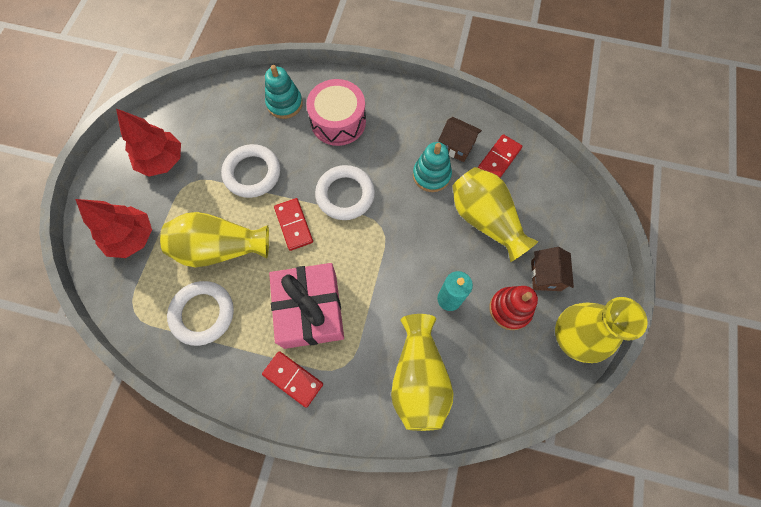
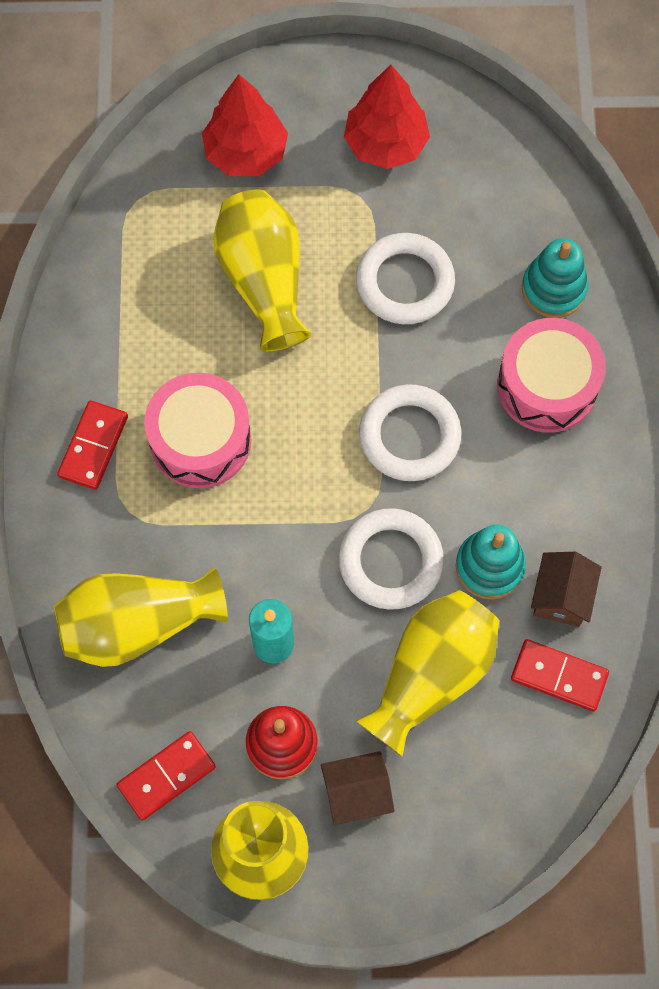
camera: 75 degrees right, 0 degrees up
(203, 314) = (157, 292): white ring -> white ring (390, 561)
(293, 225) = (332, 373): red domino -> red domino (166, 776)
(310, 310) = (200, 440): pink gift -> pink drum

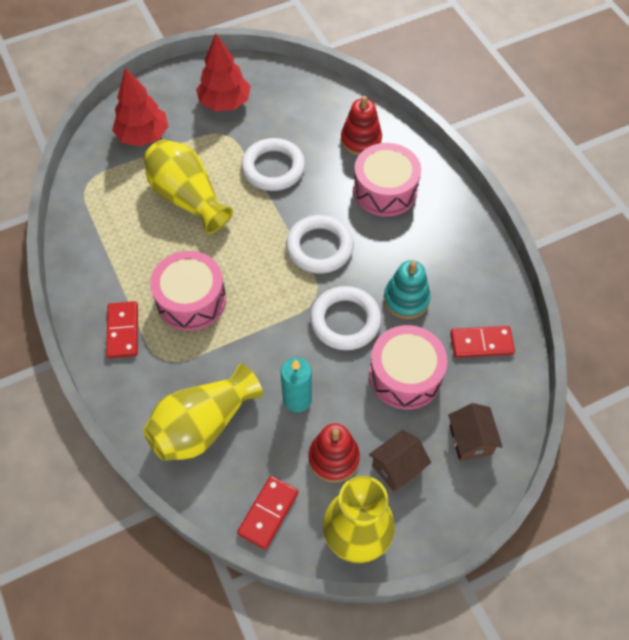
camera: 25 degrees left, 10 degrees down
(431, 675) = (405, 375): yellow vase -> pink drum
(553, 289) = (361, 140): turquoise stacking toy -> red stacking toy
(561, 597) = (457, 299): brown house -> brown house (470, 440)

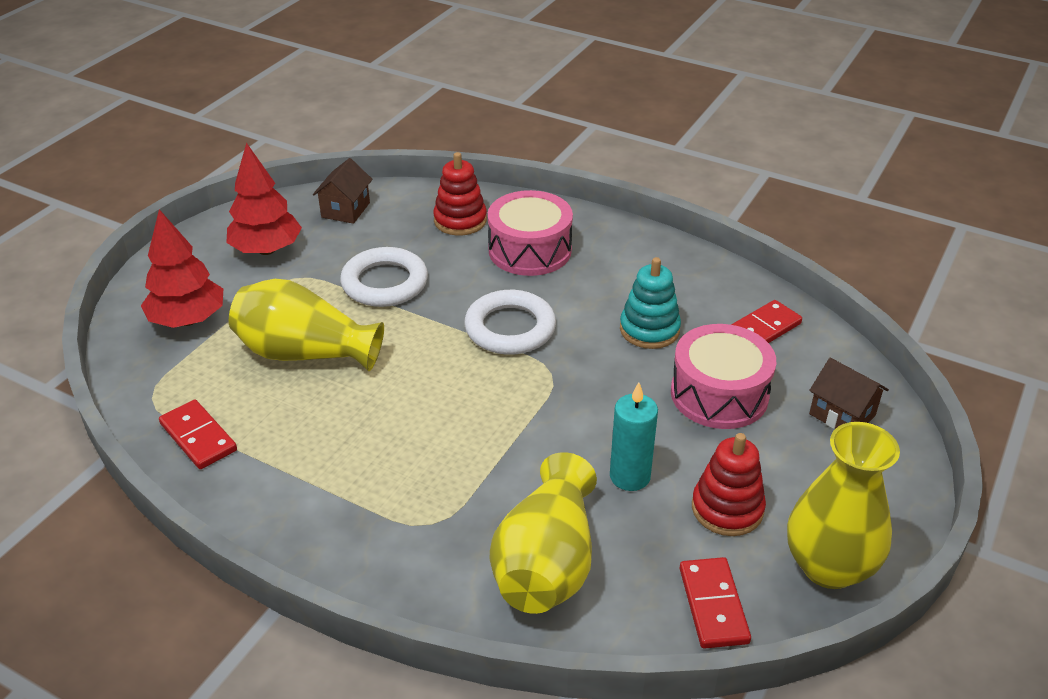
camera: 35 degrees left, 20 degrees down
(123, 331) = (347, 522): red domino -> red domino (198, 437)
(191, 300) = (407, 447): pink drum -> none
(345, 321) = (606, 379): white ring -> none
(397, 467) = (800, 479): brown house -> brown house (345, 210)

